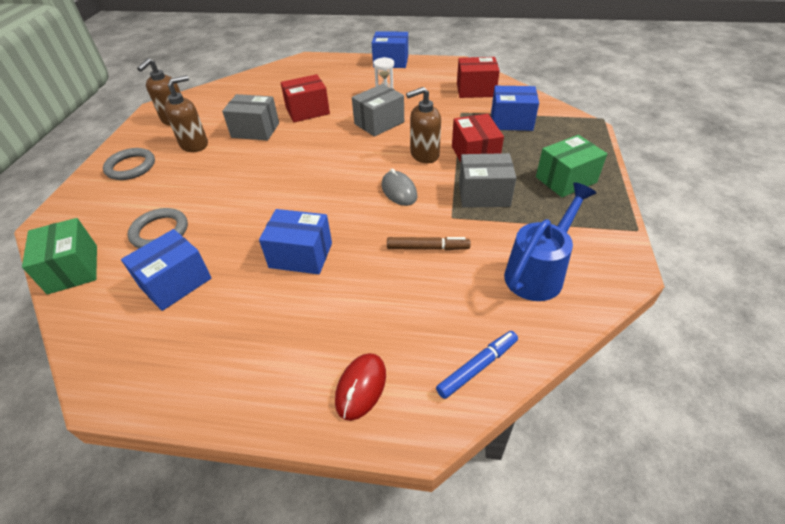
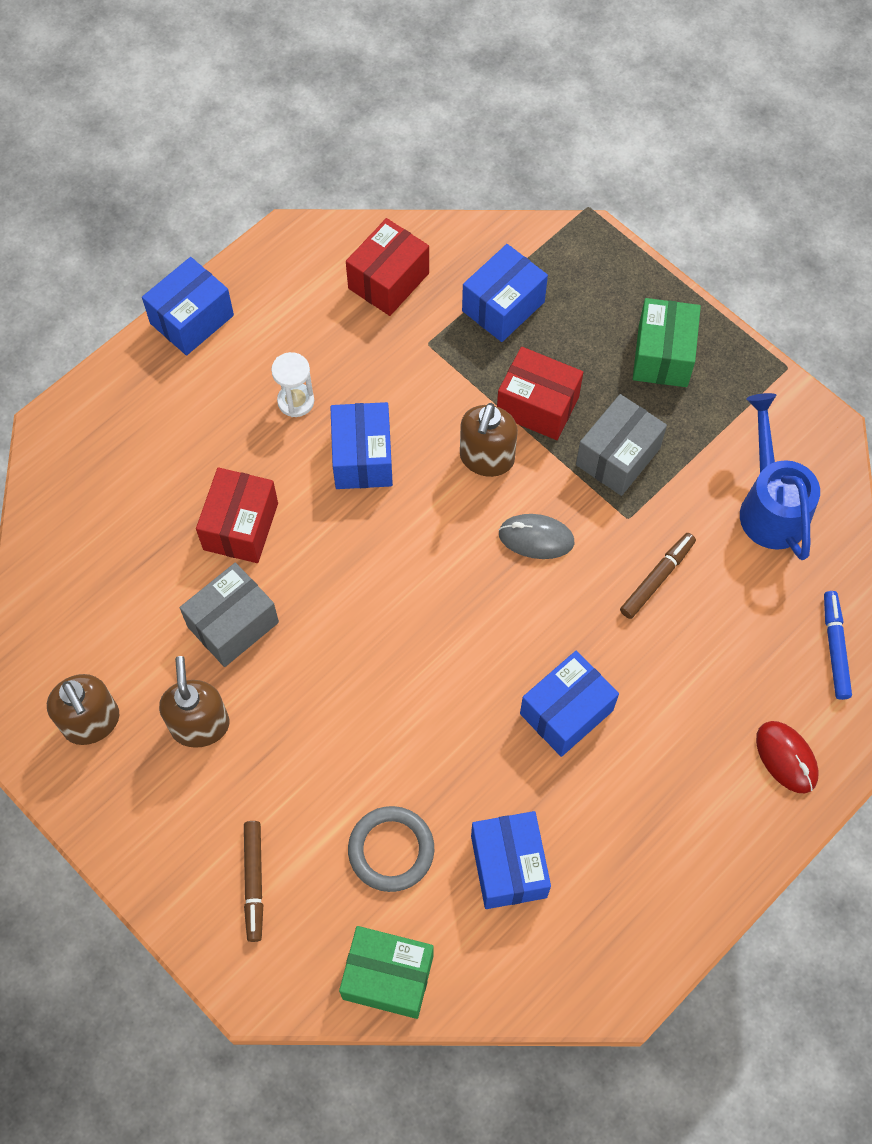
camera: 55 degrees left, 20 degrees up
(114, 196) = (254, 881): none -> brown marker
(131, 167) = (188, 835): grey ring -> none
(379, 123) = (362, 457): grey box -> blue box

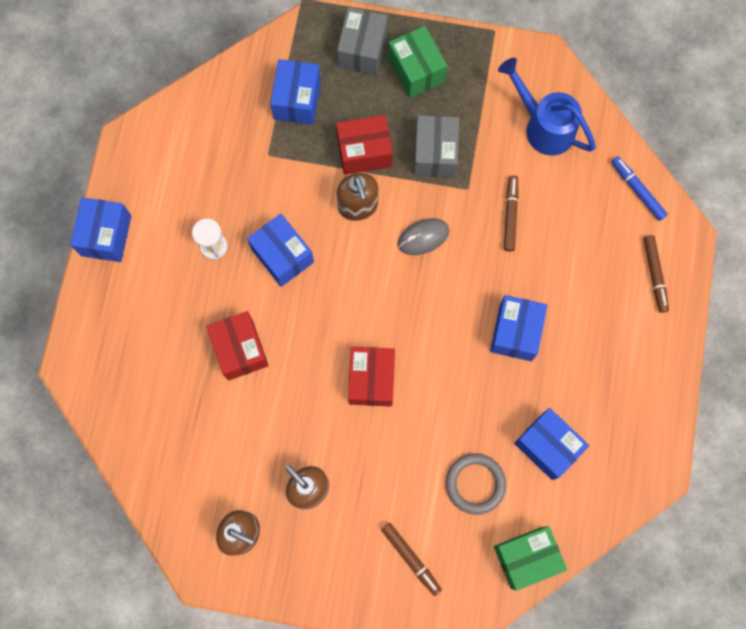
camera: 35 degrees left, 10 degrees up
(233, 624) = (282, 414): grey box -> grey box (362, 50)
(388, 281) = (213, 128): red box -> red box (371, 380)
(786, 758) = (654, 275): red mouse -> brown marker

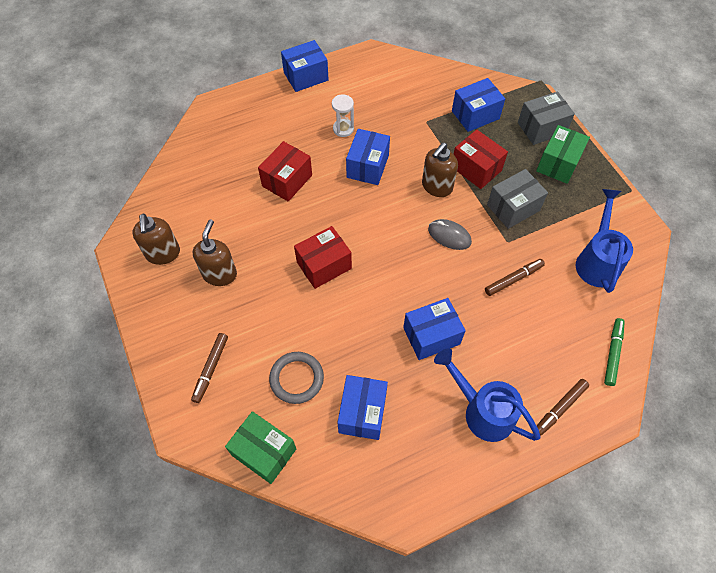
camera: 55 degrees right, 15 degrees down
(614, 341) = (482, 411): none -> blue watering can
(637, 190) = (612, 353): blue marker -> green marker

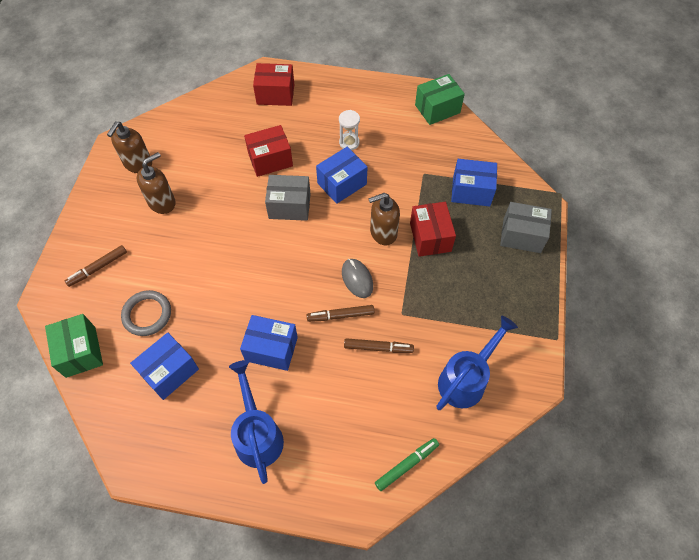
camera: 35 degrees right, 0 degrees up
(306, 76) = (357, 84): blue box -> none
(324, 265) = (240, 242): red box -> red box (275, 94)
(513, 207) = (432, 288): grey box -> grey box (289, 206)
(558, 164) = (508, 275): green box -> green box (437, 109)
(560, 408) = (320, 477): brown marker -> brown marker (341, 315)

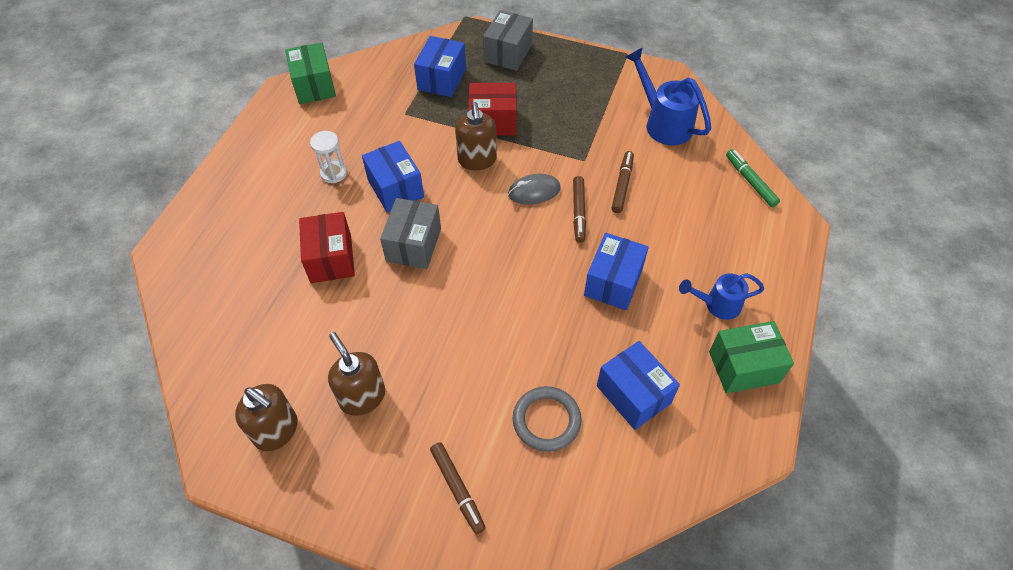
camera: 80 degrees left, 5 degrees down
(80, 352) = (593, 510): green box -> green box (744, 367)
(257, 434) = (717, 305): blue watering can -> blue watering can, size x0.64
(275, 94) = (215, 242): red box -> none

